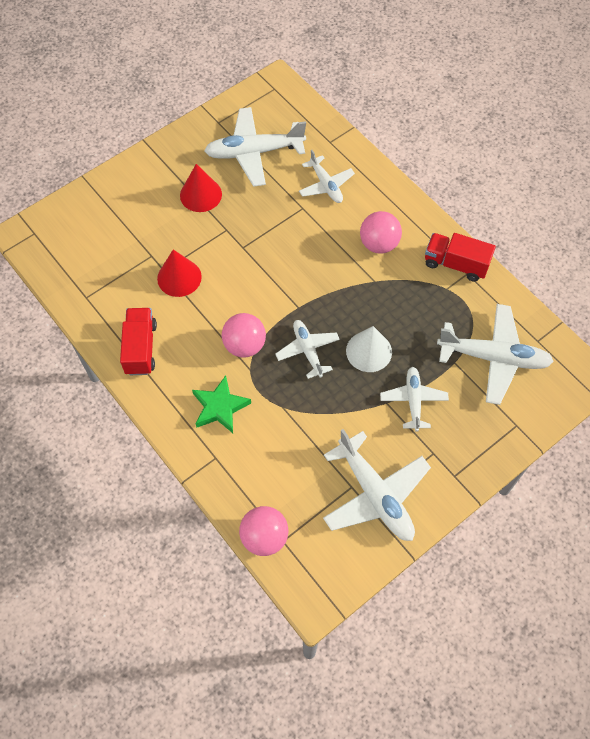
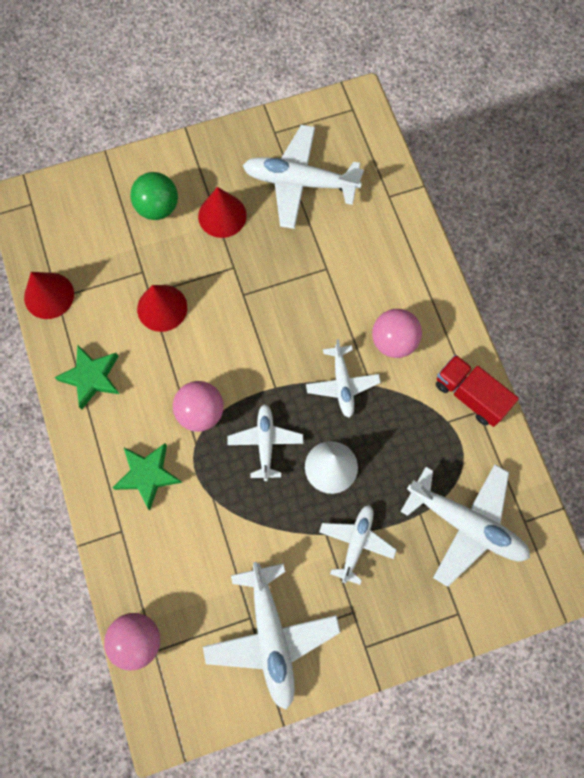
camera: 20 degrees right, 10 degrees up
(78, 298) = (49, 295): none -> red cone
(141, 348) = (91, 377): red truck -> green star
(144, 204) = (158, 207): none -> green ball
(326, 185) = (363, 249): white plane -> white plane (342, 384)

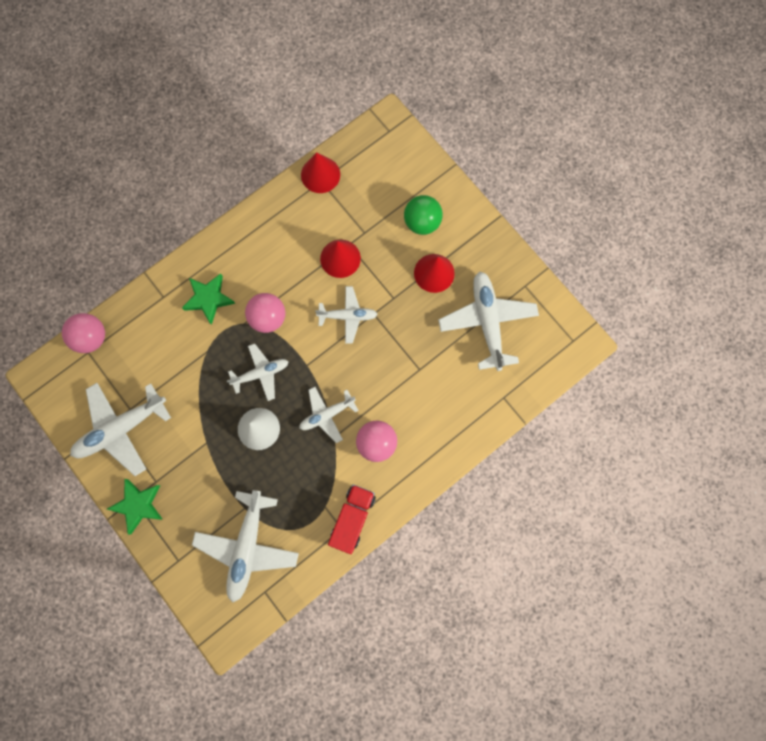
camera: 70 degrees right, 5 degrees up
(91, 377) = (268, 230): green star -> green star (138, 505)
(356, 543) = (207, 467): white plane -> white plane (348, 316)

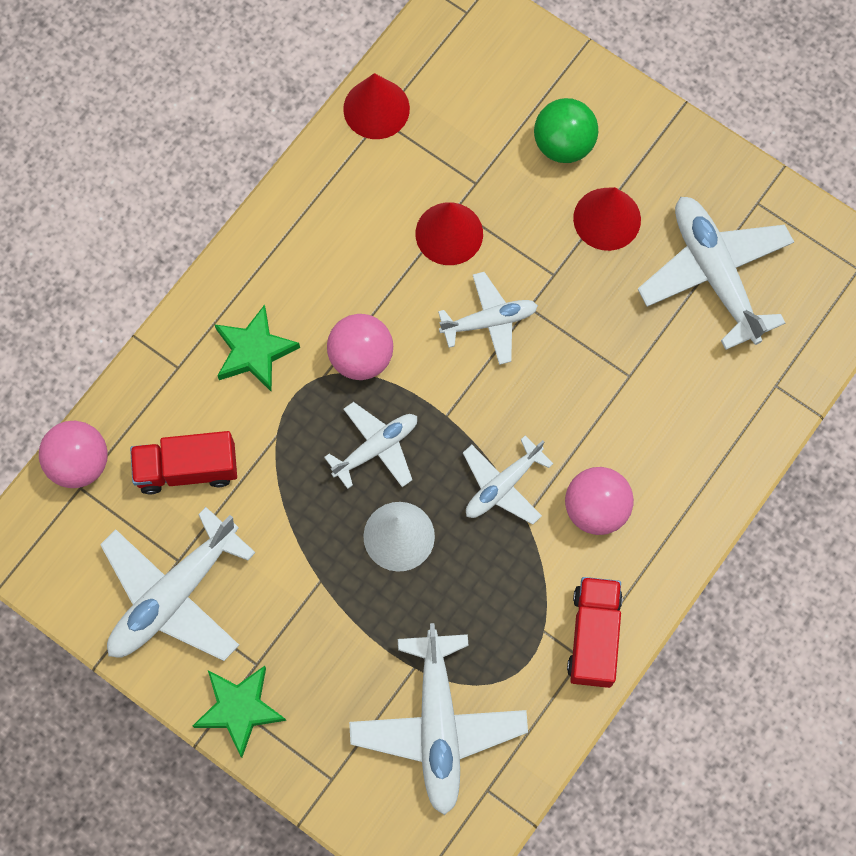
camera: 15 degrees left, 5 degrees down
(151, 357) = (187, 469): none -> red truck

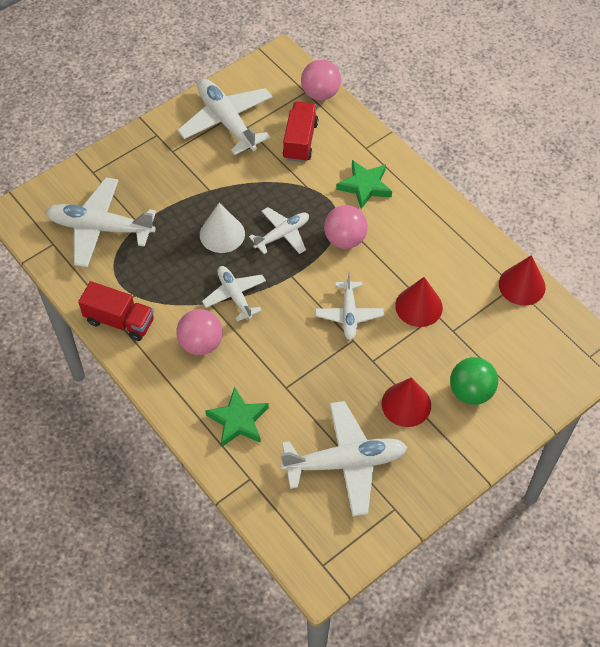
camera: 105 degrees right, 15 degrees down
(239, 709) = (150, 139): green star -> green star (238, 421)
(376, 448) = (282, 234): white plane -> white plane turned 105 degrees counterclockwise

